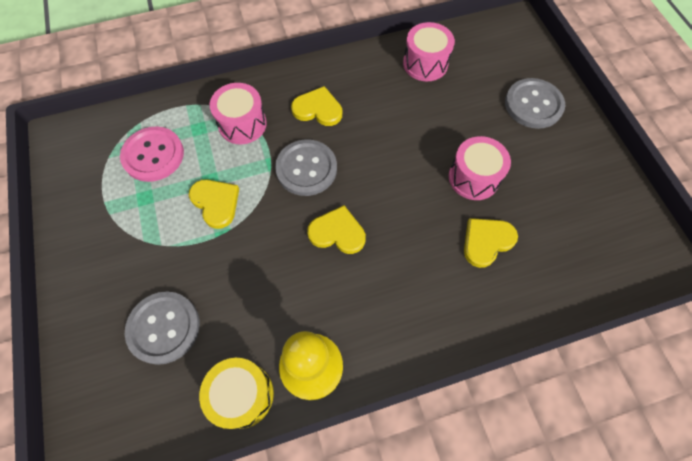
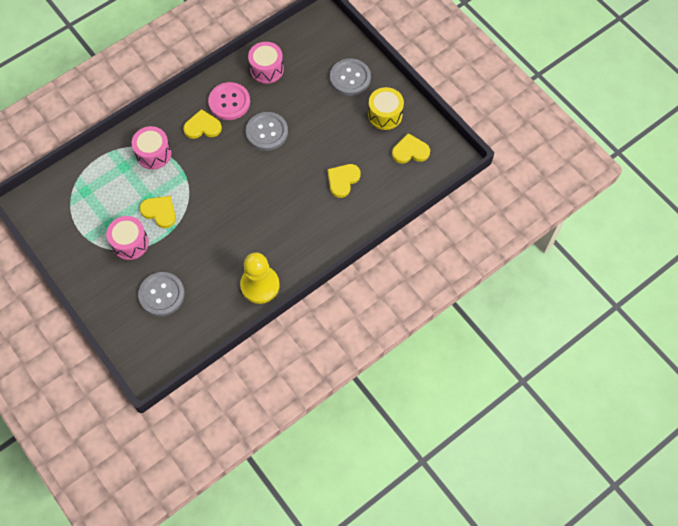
camera: 20 degrees left, 0 degrees up
(153, 155) = (101, 194): pink button -> pink button (229, 102)
(242, 395) = (225, 313): yellow drum -> yellow drum (385, 115)
(306, 169) = (211, 170): grey button -> grey button (267, 132)
(337, 232) = (247, 205): yellow heart -> yellow heart (410, 151)
(473, 177) = (323, 142): pink drum -> pink drum (130, 243)

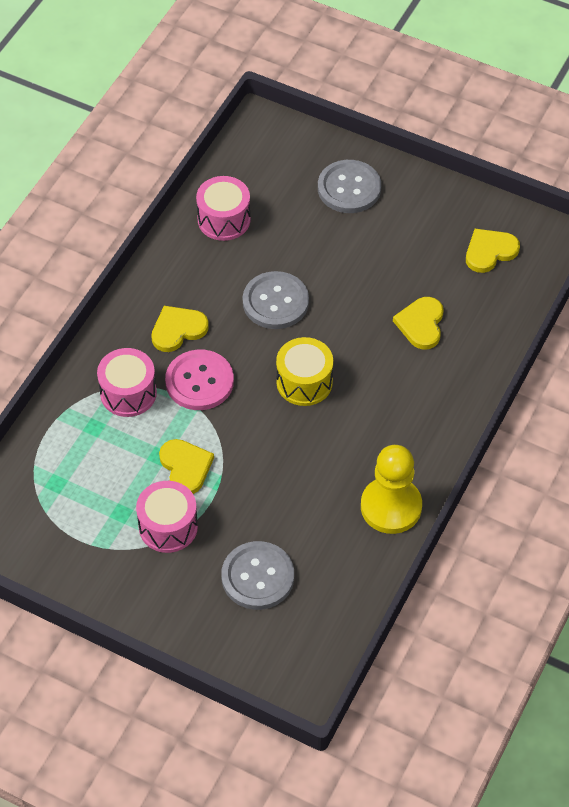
camera: 25 degrees left, 10 degrees down
(159, 212) = (185, 467): yellow heart -> yellow heart turned 60 degrees clockwise
(229, 102) = (196, 282): pink button -> pink button (199, 381)
(385, 115) = (426, 218): yellow drum -> yellow drum (304, 382)

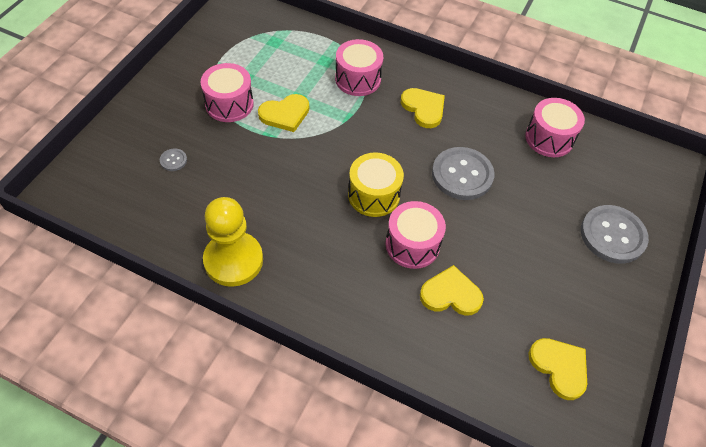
camera: 85 degrees right, 0 degrees up
(199, 381) = (371, 122): pink button -> none
(258, 577) = (173, 160): grey button -> grey button, size x0.43
(366, 351) = (412, 245): none -> pink drum

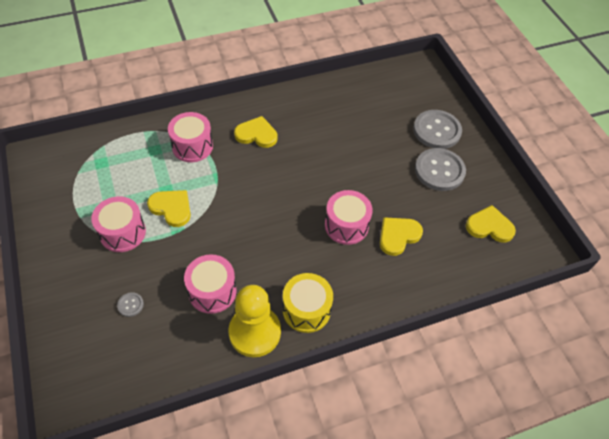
camera: 45 degrees left, 0 degrees up
(285, 114) = (171, 208): yellow heart -> yellow heart turned 75 degrees counterclockwise
(374, 195) = (290, 214): yellow drum -> yellow drum (306, 310)
(462, 175) = (325, 159): grey button -> grey button (439, 170)
(549, 138) = (347, 98): pink drum -> pink drum (212, 291)

